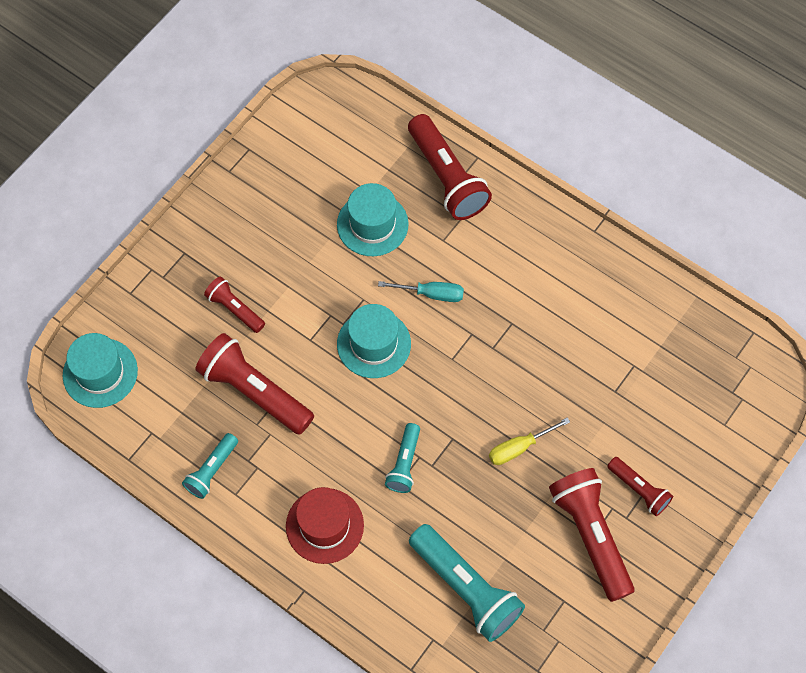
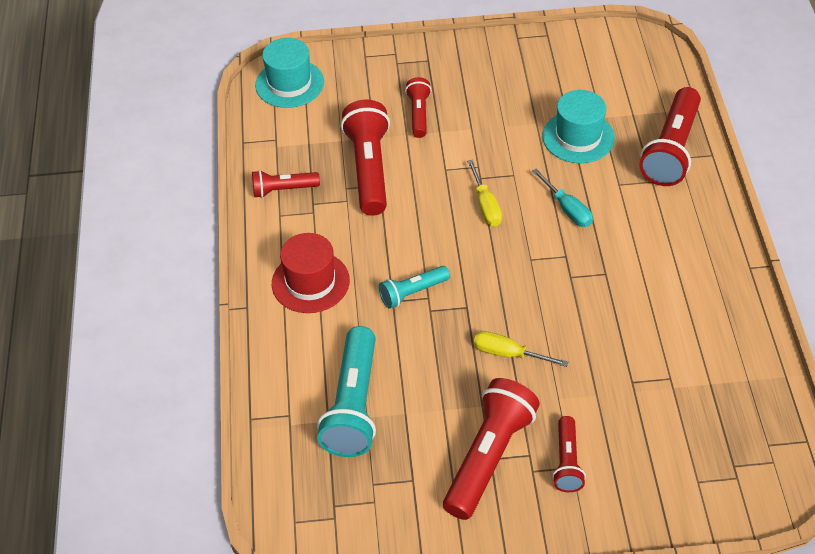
camera: 50 degrees right, 15 degrees down
(212, 470) = (283, 190): turquoise flashlight -> red flashlight
(374, 344) = (486, 206): turquoise hat -> yellow screwdriver

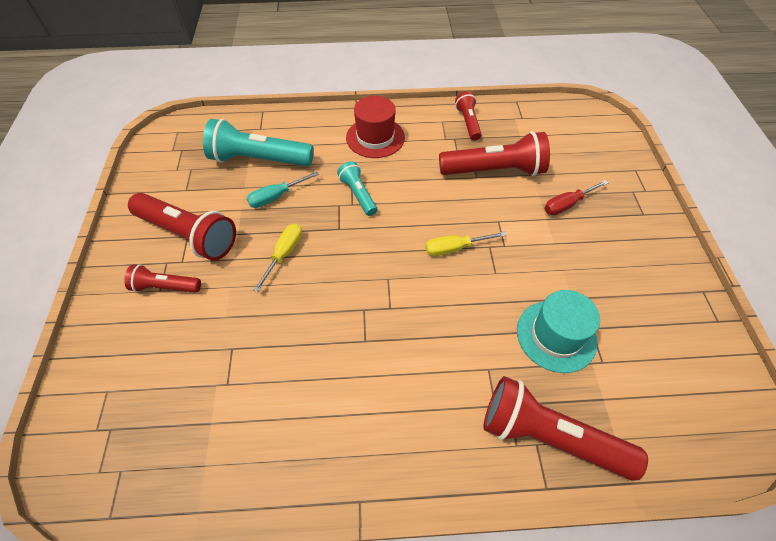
camera: 90 degrees right, 5 degrees up
(289, 83) = (587, 124): turquoise hat -> none
(419, 114) = (566, 205): red flashlight -> red screwdriver
(568, 209) = (450, 315): turquoise screwdriver -> turquoise screwdriver (276, 197)

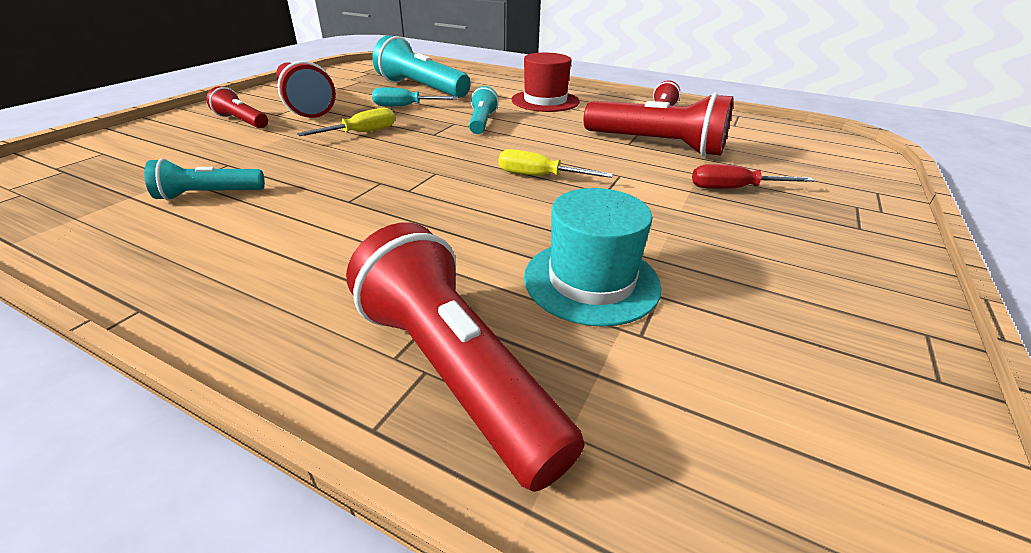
camera: 30 degrees right, 20 degrees down
(265, 389) = (209, 195): none -> turquoise flashlight

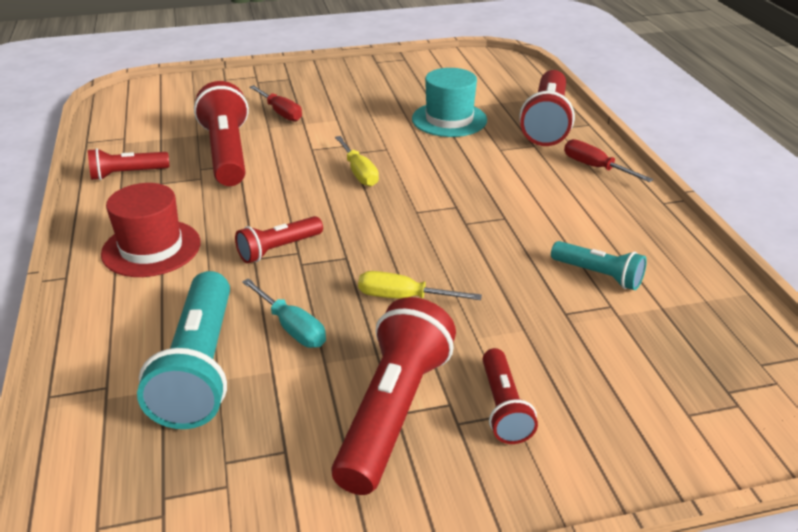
camera: 130 degrees left, 0 degrees up
(287, 317) = (594, 167): none -> red screwdriver
(482, 122) = (278, 249): turquoise flashlight -> red flashlight

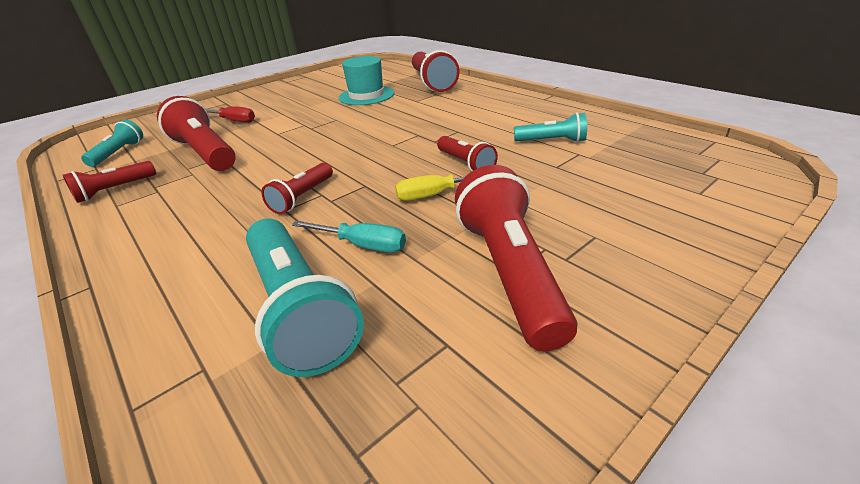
camera: 25 degrees left, 0 degrees up
(151, 248) = (176, 233): red hat -> none
(152, 123) = (119, 153): none -> turquoise flashlight
(359, 173) = (328, 136): yellow screwdriver -> none
(503, 407) = (585, 235): red flashlight -> red flashlight (465, 163)
(594, 167) = (485, 94): red screwdriver -> none

